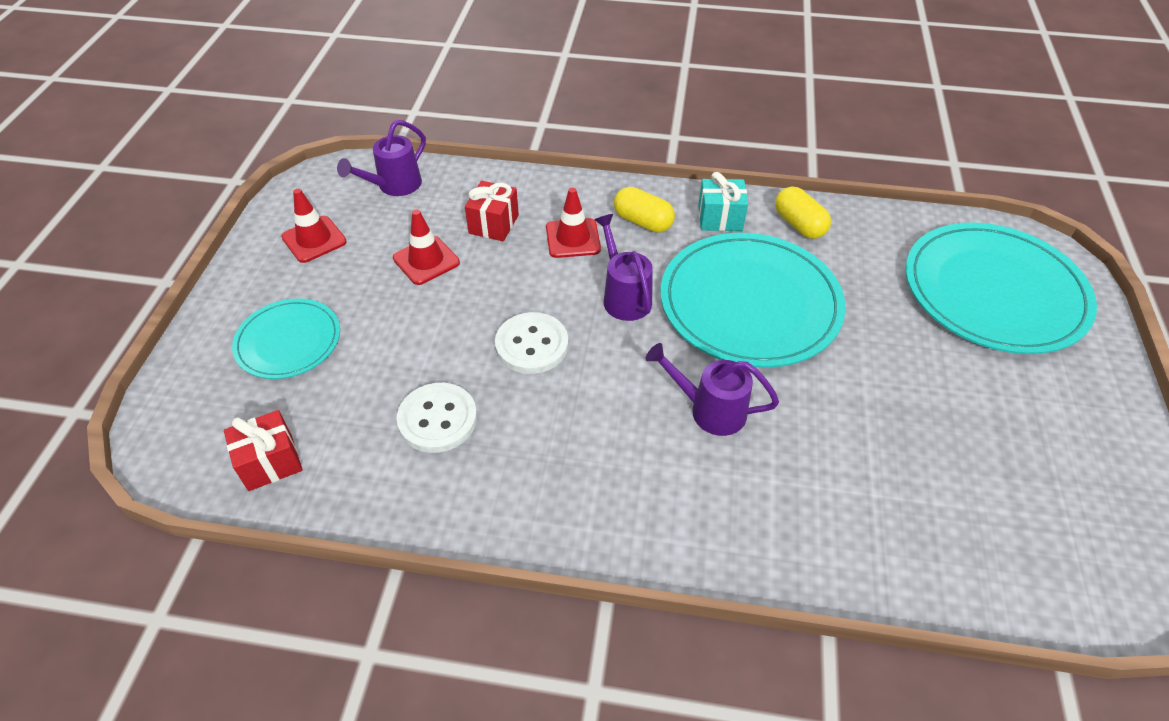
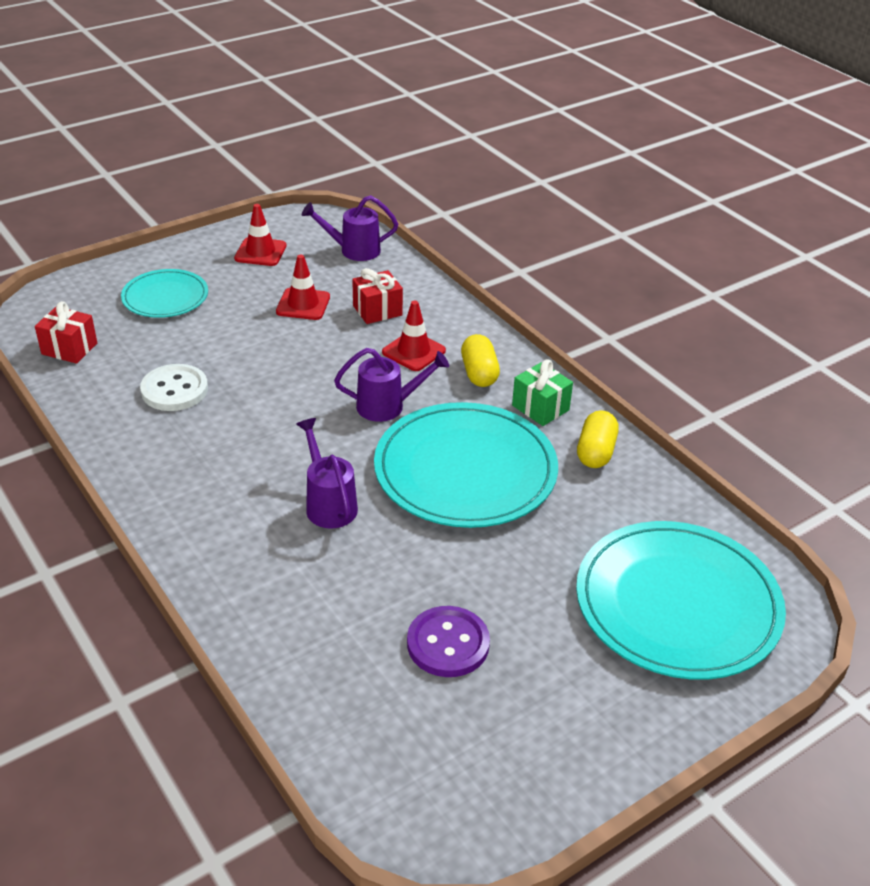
camera: 45 degrees right, 10 degrees down
(532, 345) = (286, 391): white button -> none
(624, 296) = (387, 406): purple watering can -> purple watering can turned 60 degrees clockwise
(720, 218) = (540, 408): turquoise gift -> green gift
(941, 442) = (448, 644): none -> purple button

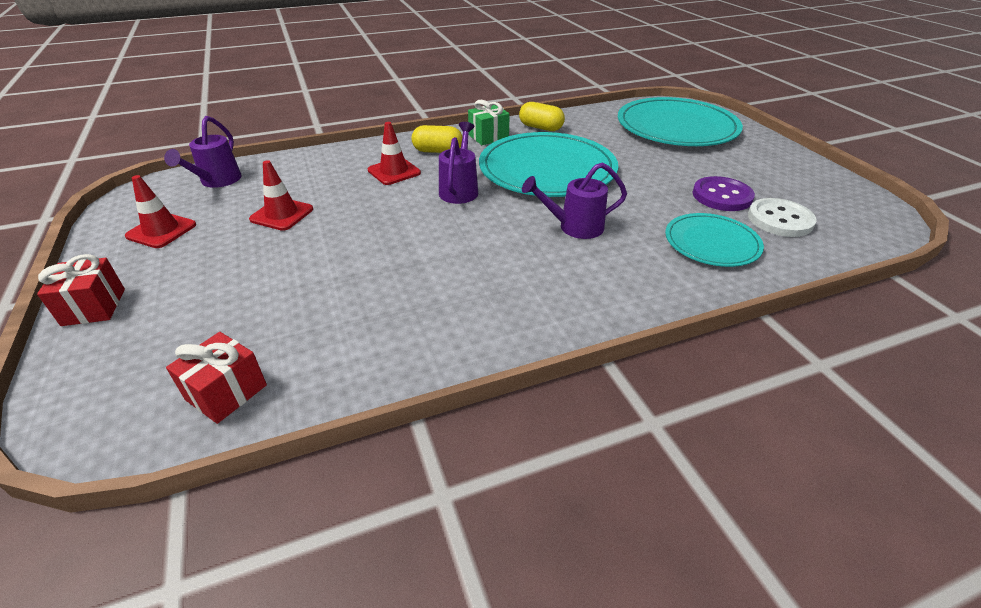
camera: 75 degrees left, 0 degrees up
(165, 297) = (183, 302): turquoise plate -> turquoise plate (711, 243)
(174, 390) = (372, 303): white button -> white button (780, 220)
(377, 310) = (324, 180): red gift -> red gift (94, 307)

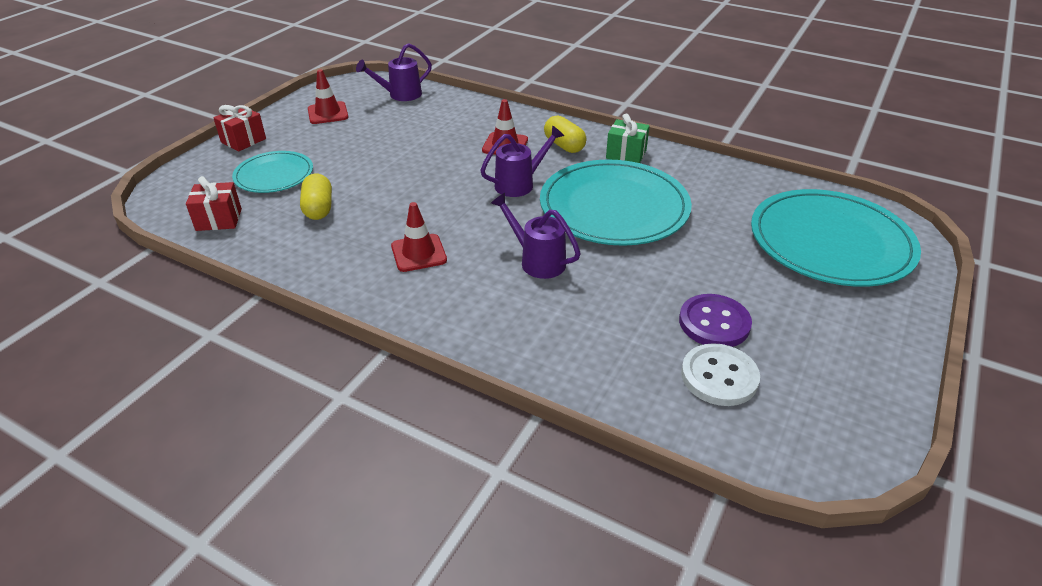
camera: 50 degrees right, 0 degrees up
(282, 214) = (393, 138): red traffic cone -> red traffic cone (418, 253)
(540, 128) = (688, 169): yellow capsule -> yellow capsule (318, 208)
(711, 243) = (611, 345): turquoise plate -> turquoise plate (274, 175)

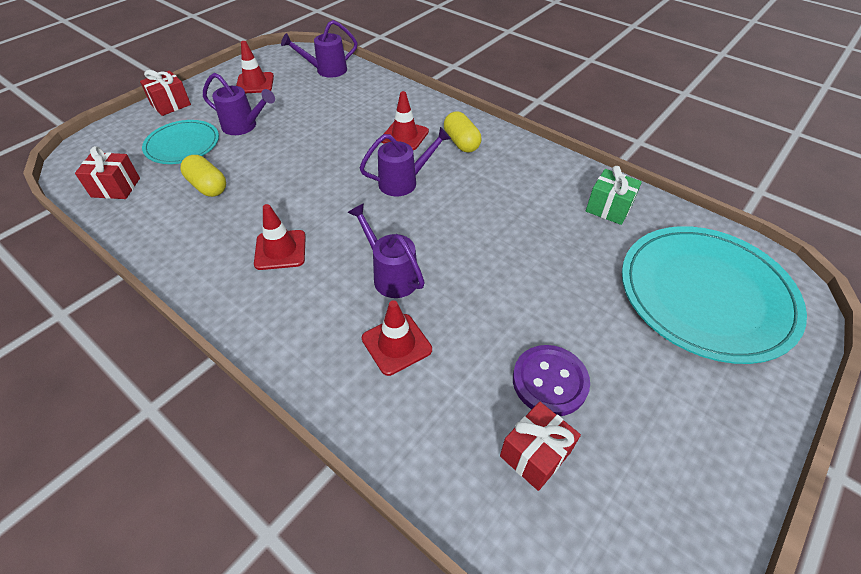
camera: 10 degrees right, 10 degrees up
(318, 208) = (208, 186): yellow capsule -> yellow capsule turned 45 degrees counterclockwise
(333, 152) = (244, 126): none -> purple watering can
(564, 313) = (396, 344): none -> red traffic cone
(614, 207) = (488, 221): turquoise plate -> none
(626, 154) = (519, 159): green gift -> green gift (608, 208)
(719, 376) = (535, 454): white button -> red gift

